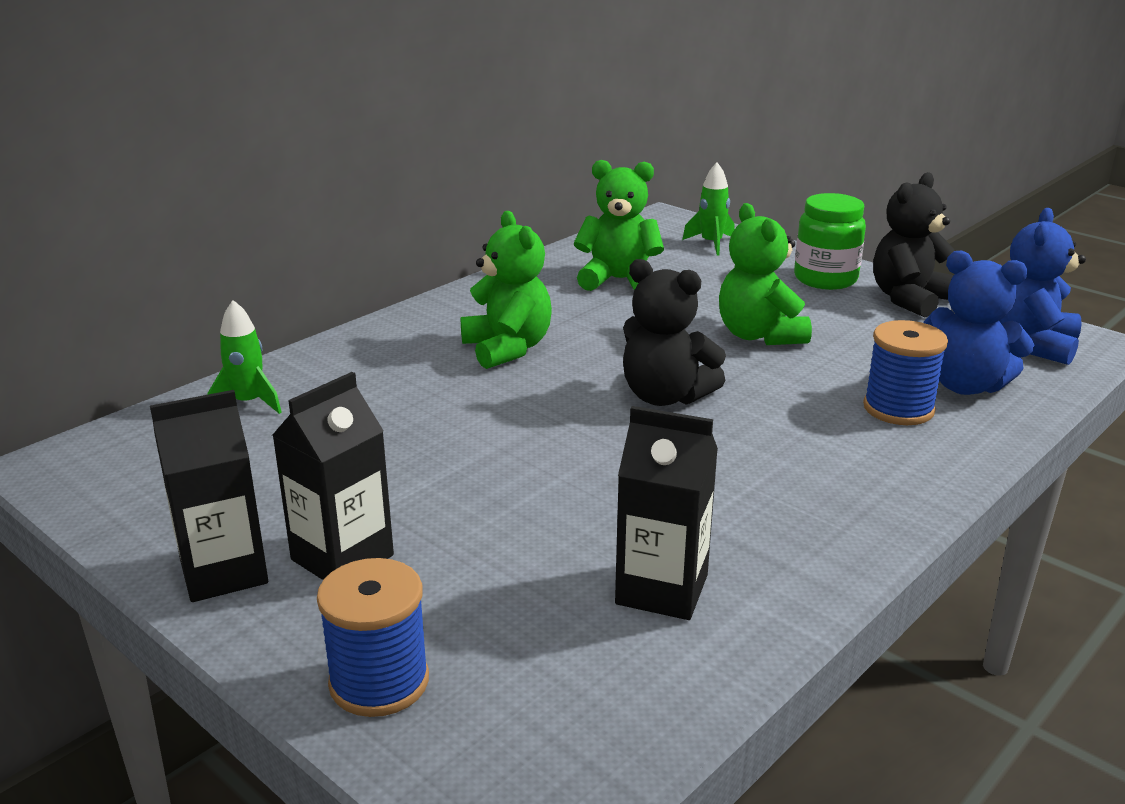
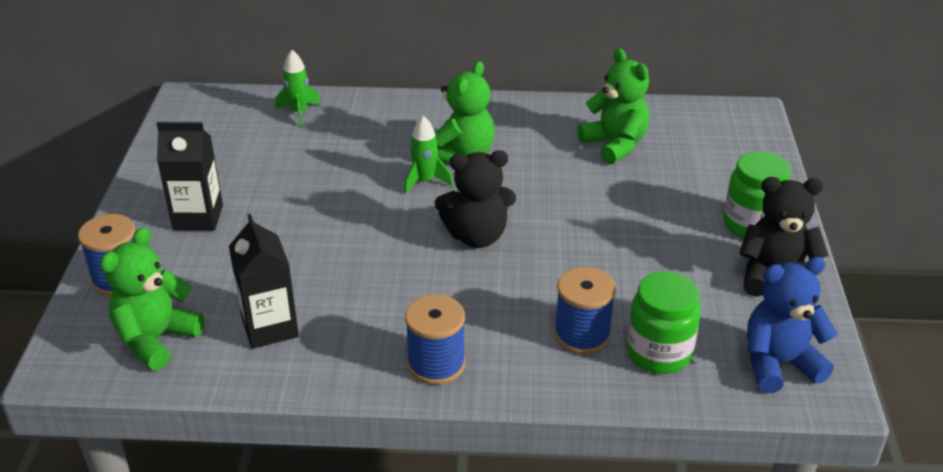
camera: 50 degrees right, 10 degrees up
(224, 572) = (155, 193): black carton -> none
(665, 396) = (477, 236): black teddy bear -> black teddy bear turned 90 degrees counterclockwise
(711, 244) = (735, 152): green rocket -> green rocket (425, 181)
(759, 335) = (612, 235): green teddy bear -> green teddy bear (156, 339)
(861, 504) = (436, 364): none -> blue spool
(965, 385) = (659, 353): blue teddy bear -> green jar

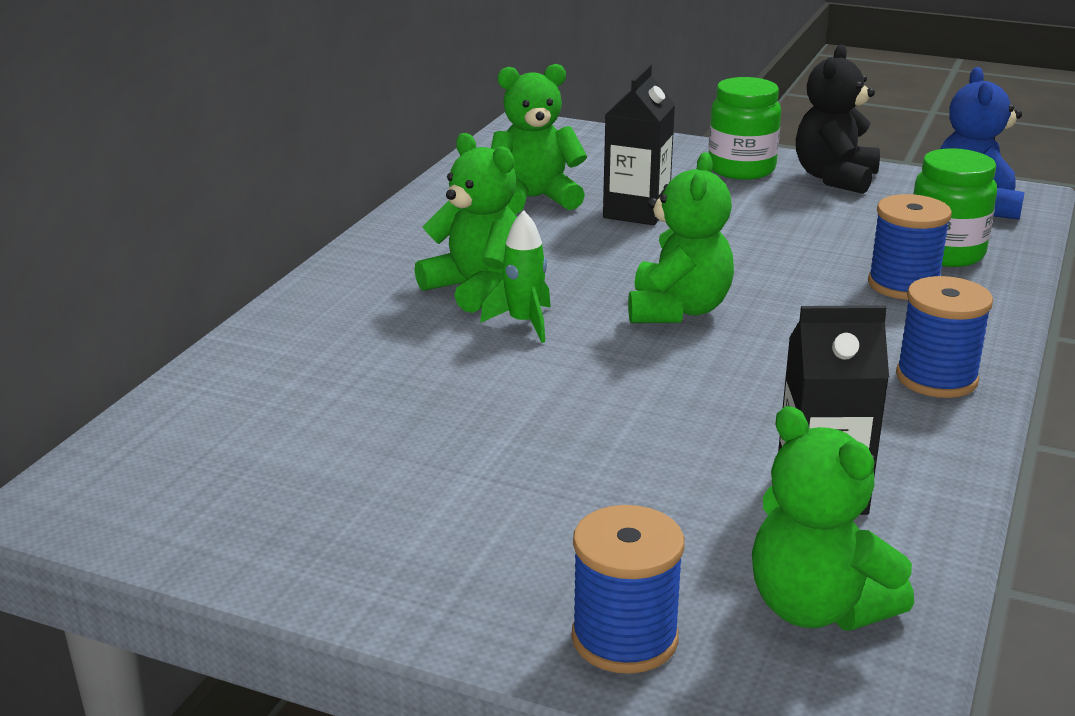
camera: 70 degrees left, 10 degrees down
(198, 217) = (482, 531): black carton -> black carton (636, 212)
(299, 112) = (233, 395): green rocket -> none
(477, 236) = (678, 310): black teddy bear -> green teddy bear

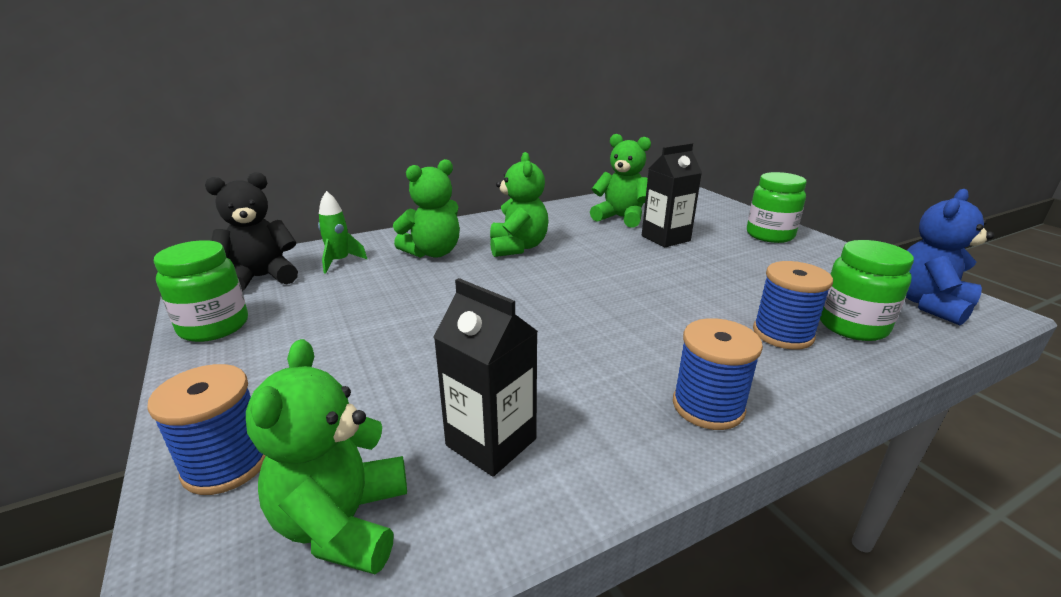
camera: 40 degrees right, 0 degrees up
(274, 555) = (214, 326): none -> green jar
(524, 323) = (509, 270): green rocket -> green rocket (340, 262)
(678, 310) = (600, 293): green teddy bear -> green teddy bear (433, 252)
(835, 178) = (831, 257): black teddy bear -> black teddy bear (262, 277)

